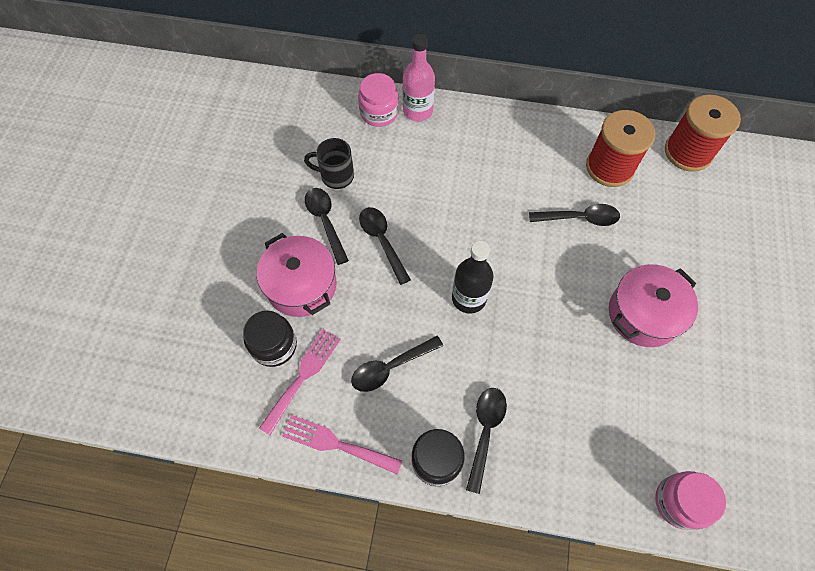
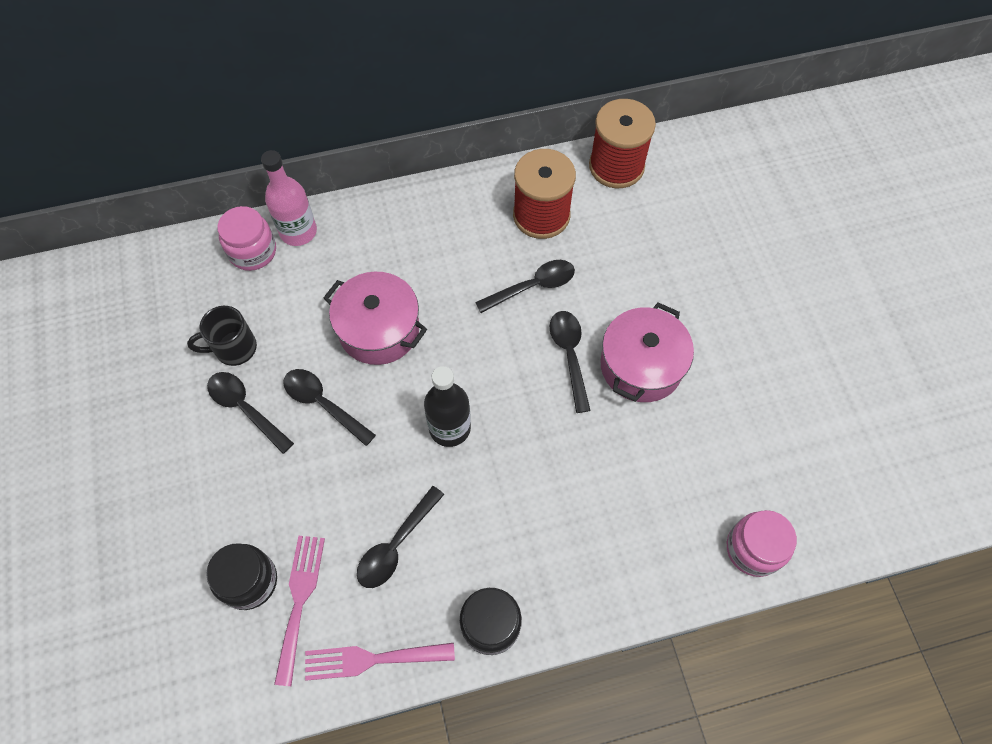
camera: 25 degrees left, 0 degrees up
(301, 285) = (250, 496): pink pot -> pink pot (379, 329)
(485, 431) = (529, 568): black spoon -> black spoon (569, 355)

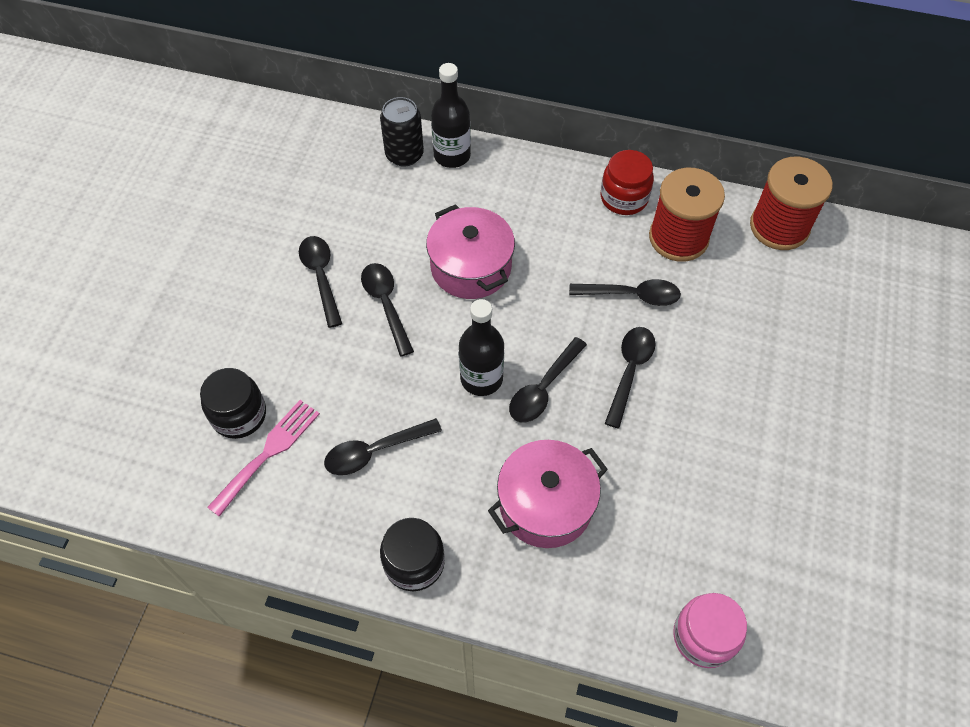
camera: 30 degrees right, 5 degrees down
(234, 348) = (341, 224): black mug -> none
(252, 251) = (404, 155): pink jar -> black can
(298, 231) = (452, 155): pink bottle -> black bottle
(371, 659) = (296, 533): pink fork -> none
(475, 200) = (624, 198): none -> red jar
(507, 408) = (543, 388): none -> black spoon
(641, 365) = (693, 414): pink pot -> pink pot (546, 504)

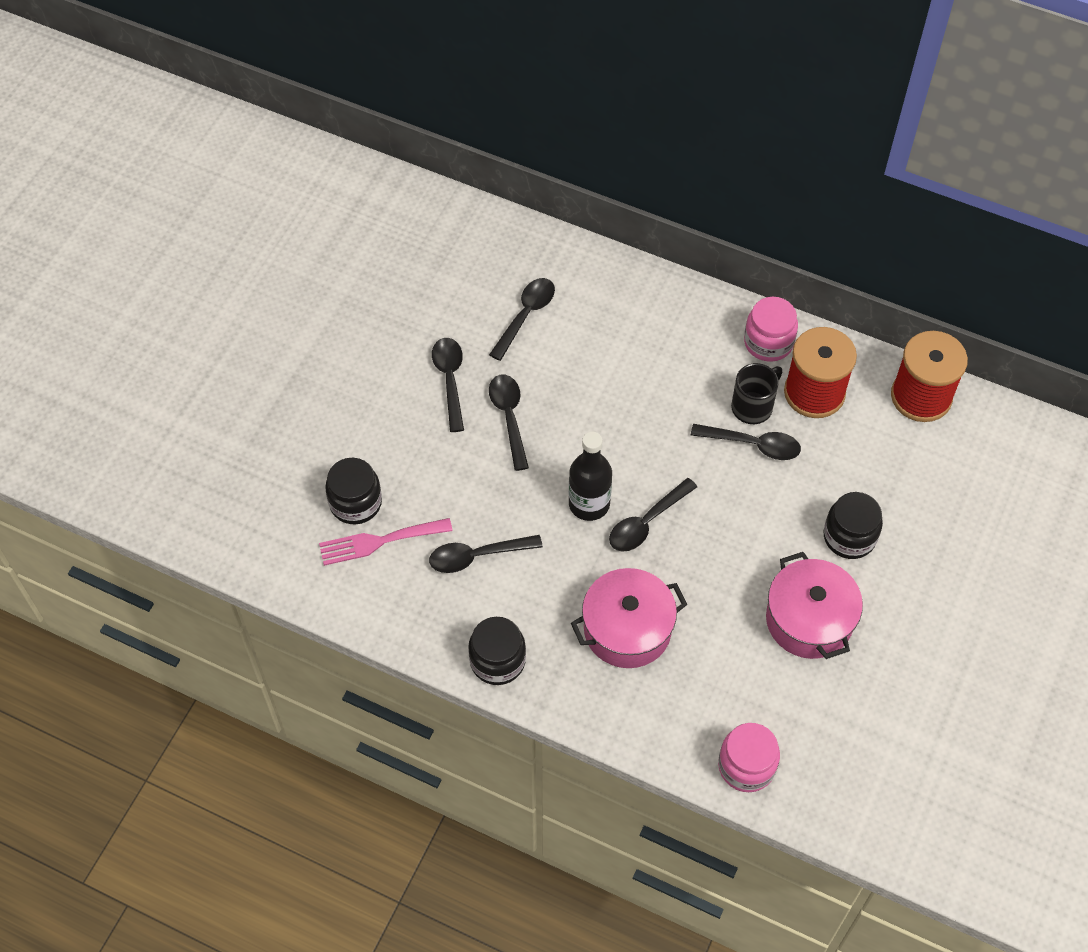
camera: 10 degrees right, 0 degrees up
(268, 452) = (379, 541): pink fork -> pink fork turned 150 degrees counterclockwise
(404, 155) = (552, 263): black can -> none
(452, 155) = (600, 271): black bottle -> none
(471, 267) = (599, 392): pink pot -> pink pot (809, 620)
(623, 259) = (753, 406): none -> black mug
(624, 198) = (768, 342): red jar -> pink jar
(629, 371) = (734, 519): black spoon -> black spoon (526, 315)
(747, 371) = (849, 537): none -> black jar

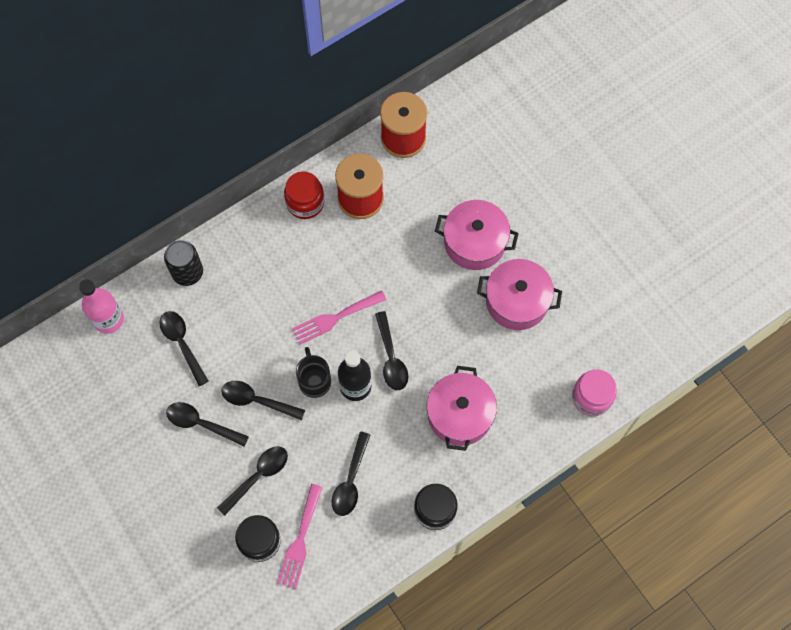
camera: 60 degrees left, 10 degrees up
(507, 237) = (108, 319): none -> pink bottle
(608, 278) = (187, 272): none -> black can
(654, 442) = (335, 318): none -> pink fork
(753, 406) = (347, 241): black mug -> black mug (314, 380)
(753, 445) = (375, 258): black spoon -> black spoon (258, 476)
(768, 342) = (305, 202): pink jar -> red jar
(849, 537) = (475, 242): black jar -> pink pot

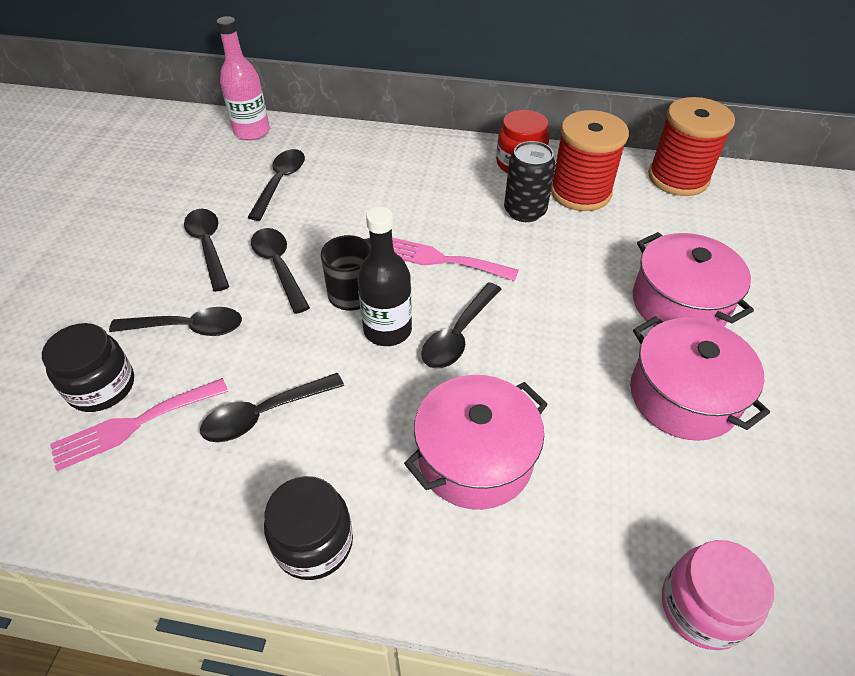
camera: 45 degrees right, 20 degrees down
(187, 272) = (354, 144): black can -> black can (525, 211)

